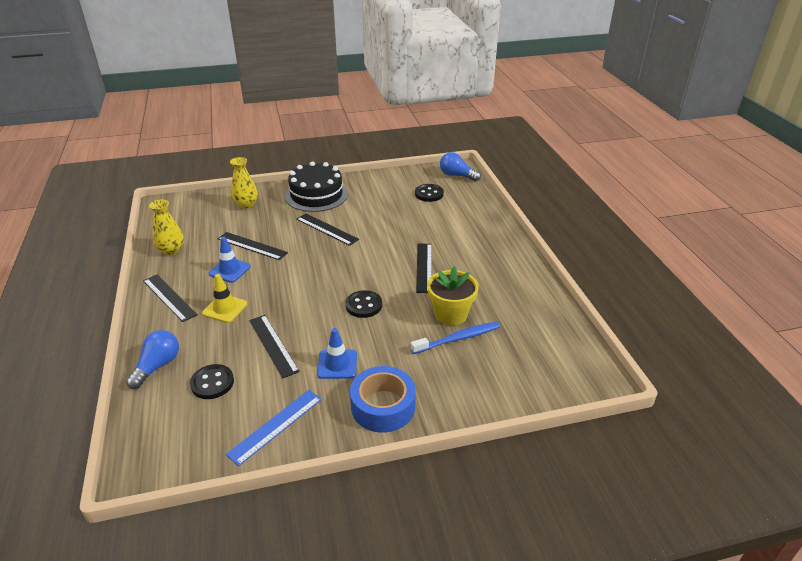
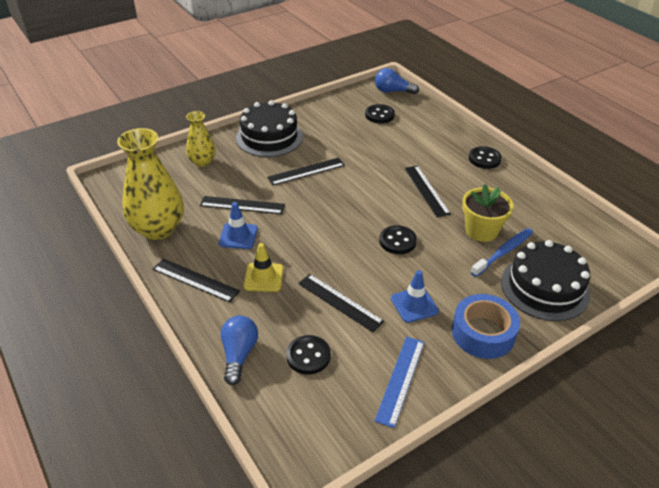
camera: 20 degrees left, 5 degrees up
(171, 250) = (158, 229): yellow vase -> yellow vase, size x1.78
(327, 229) = (306, 171): black ruler -> black ruler turned 45 degrees counterclockwise
(476, 381) = (544, 287): none -> black cake
(502, 251) = (484, 159): none -> black button

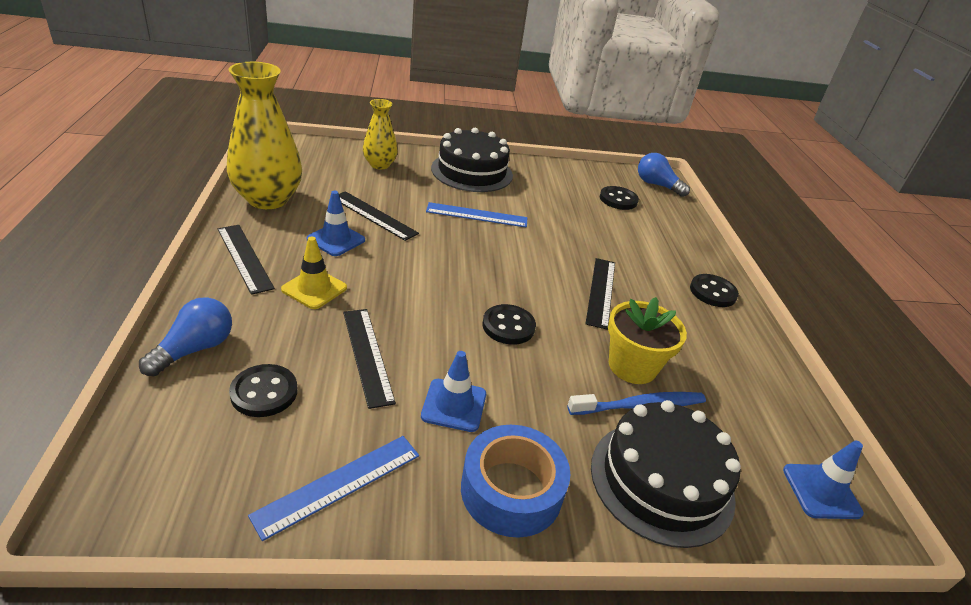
camera: 25 degrees right, 5 degrees down
(306, 171) = (477, 215): black ruler -> blue ruler
(614, 252) = (821, 491): none -> blue traffic cone

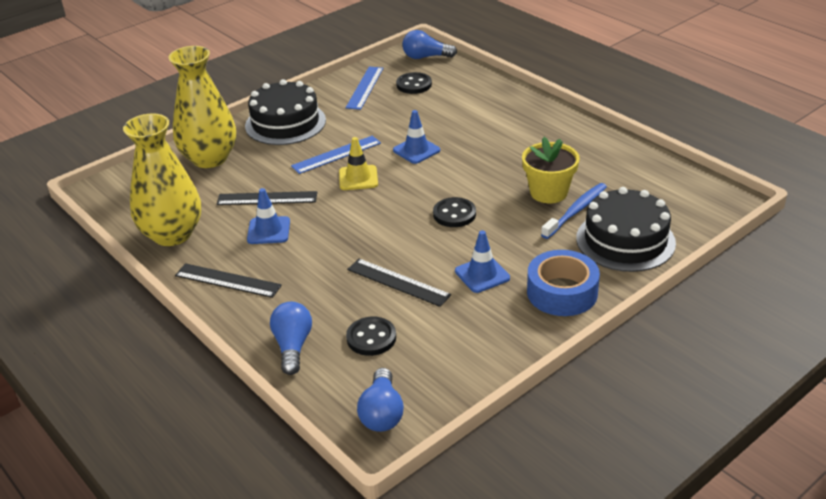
camera: 30 degrees left, 0 degrees up
(149, 483) = (382, 413): none -> blue light bulb
(314, 289) = (306, 268): yellow traffic cone -> yellow traffic cone (358, 178)
(338, 484) = (476, 347): blue ruler -> blue ruler (364, 87)
(379, 165) = (210, 158): yellow vase -> yellow vase, size x1.78
(600, 291) = (480, 159): black ruler -> none
(713, 292) = (543, 118): black button -> none
(821, 491) = (700, 196): blue traffic cone -> blue traffic cone (416, 150)

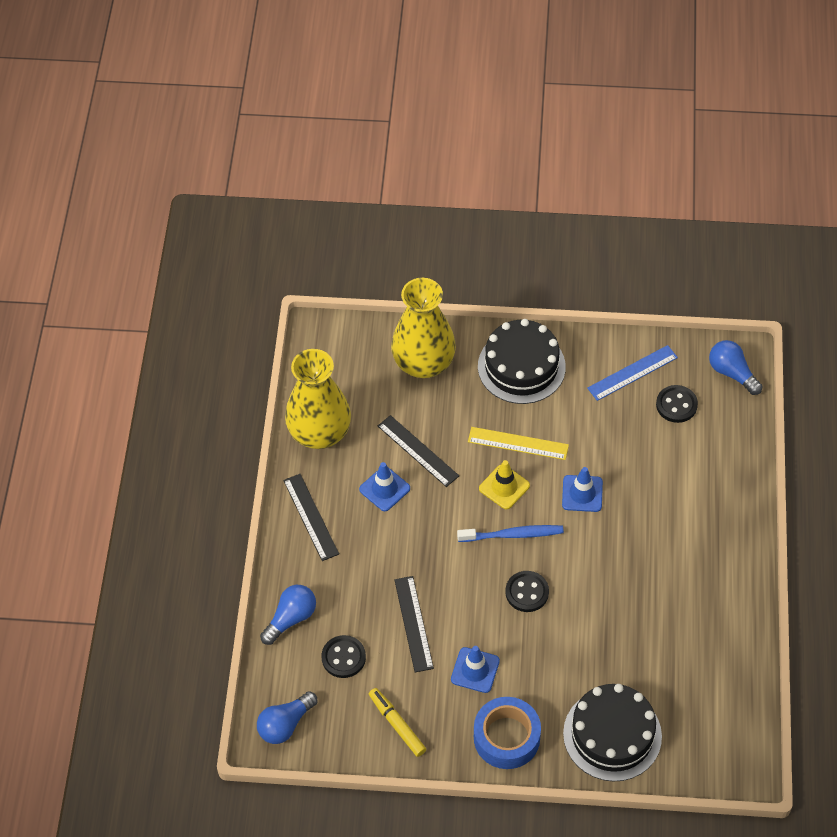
camera: 45 degrees right, 20 degrees up
(336, 154) = (518, 443): blue ruler -> yellow ruler
(473, 345) = (397, 725): none -> yellow marker
(548, 192) = (622, 634): yellow flower pot -> none
(576, 211) = (616, 673): blue toothbrush -> blue toothbrush (513, 535)

